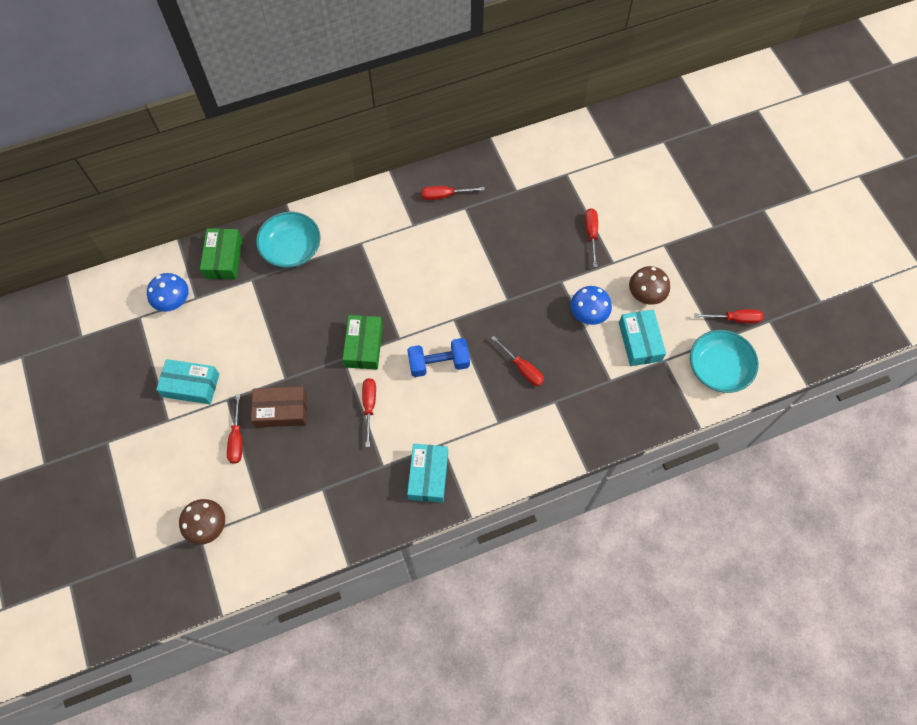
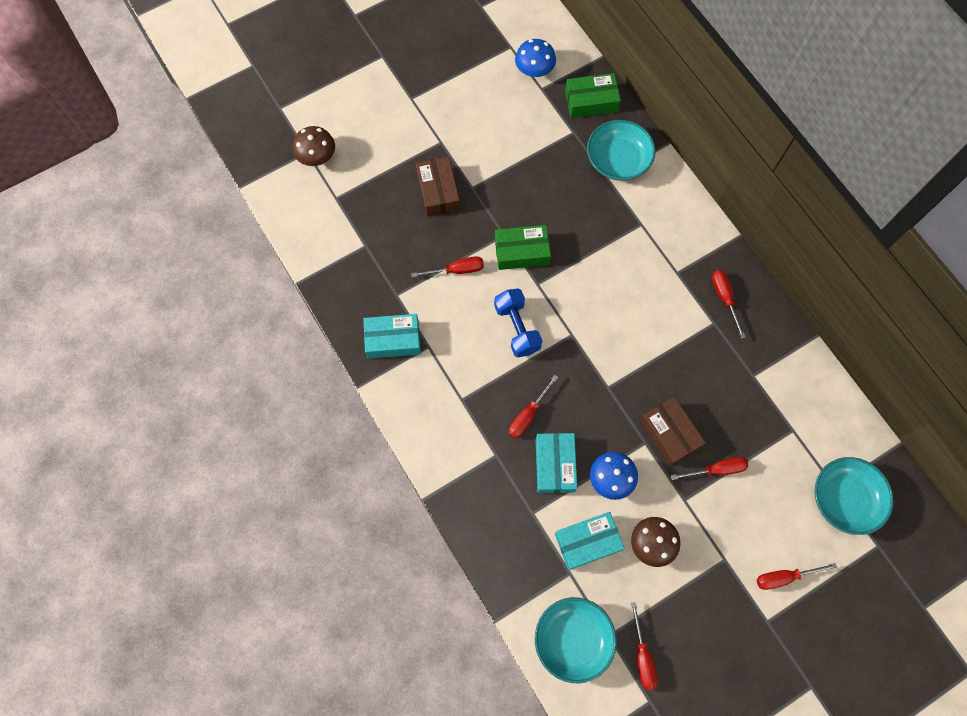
camera: 80 degrees right, 5 degrees up
(191, 385) = (449, 108): turquoise box -> turquoise box (555, 465)
(237, 439) = (403, 160): red screwdriver -> red screwdriver (784, 577)
(556, 261) = (669, 433): none -> brown box
(625, 153) = (844, 498): none -> turquoise bowl

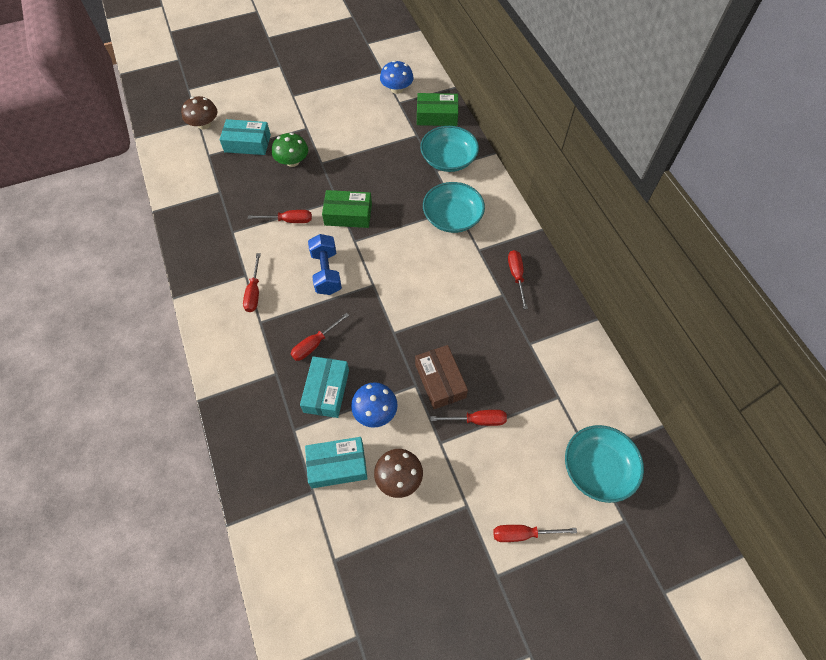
camera: 10 degrees right, 10 degrees down
(393, 339) = (217, 265): turquoise box -> turquoise box (247, 143)
(438, 191) = (292, 161): brown box -> green mushroom
(573, 639) = (297, 557): turquoise bowl -> turquoise bowl (452, 217)
(642, 656) = (361, 587): red screwdriver -> red screwdriver (254, 292)

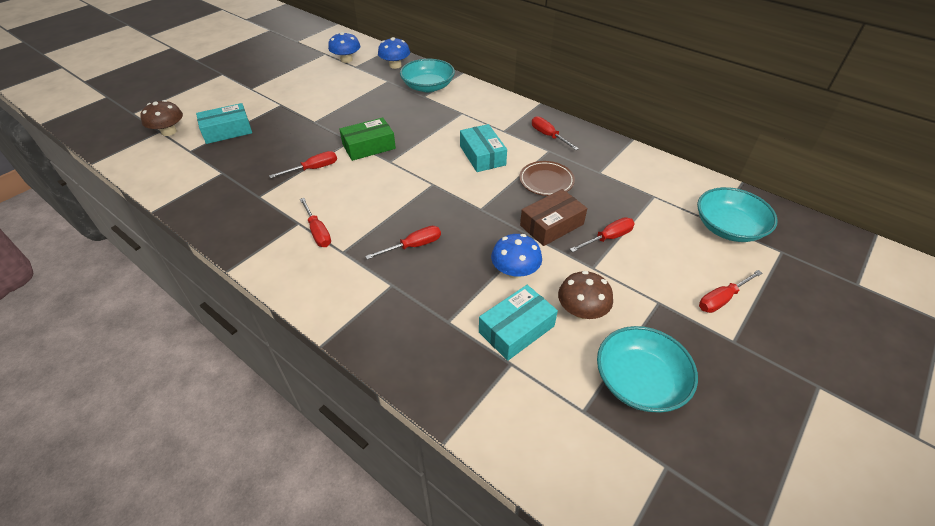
camera: 30 degrees left, 15 degrees down
(292, 161) = (284, 129): green mushroom -> none
(315, 344) = (413, 246): red screwdriver -> red screwdriver turned 135 degrees counterclockwise
(326, 272) = (381, 191): blue dumbbell -> none
(326, 391) = (455, 276): turquoise box -> turquoise box (482, 155)
(437, 116) = (395, 65): green box -> blue mushroom
(440, 381) = (552, 225): brown box -> brown box turned 75 degrees counterclockwise
(452, 217) = (463, 119): turquoise bowl -> turquoise bowl (639, 381)
(472, 330) = (546, 181): none -> brown plate

